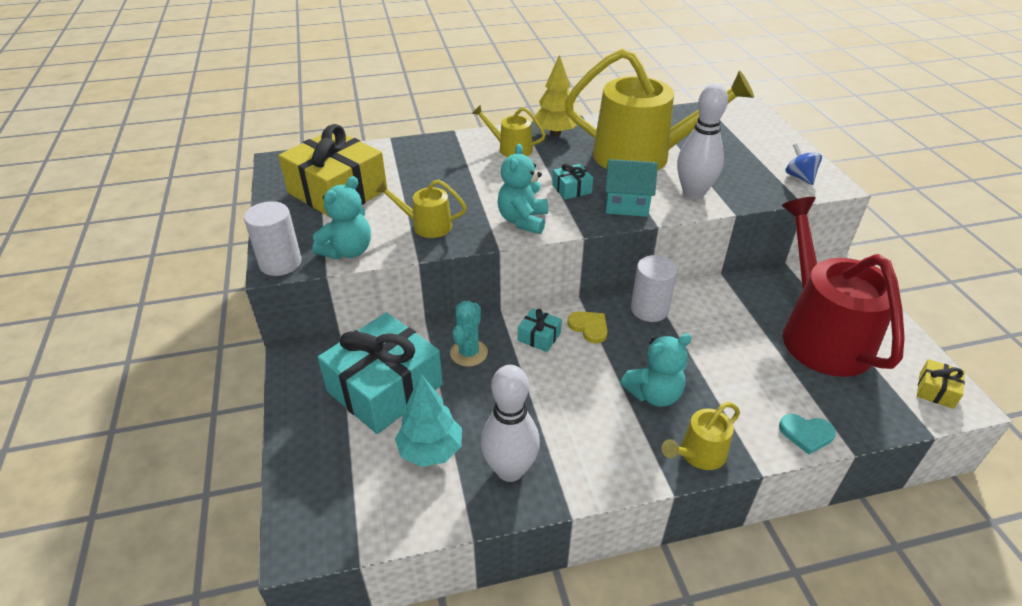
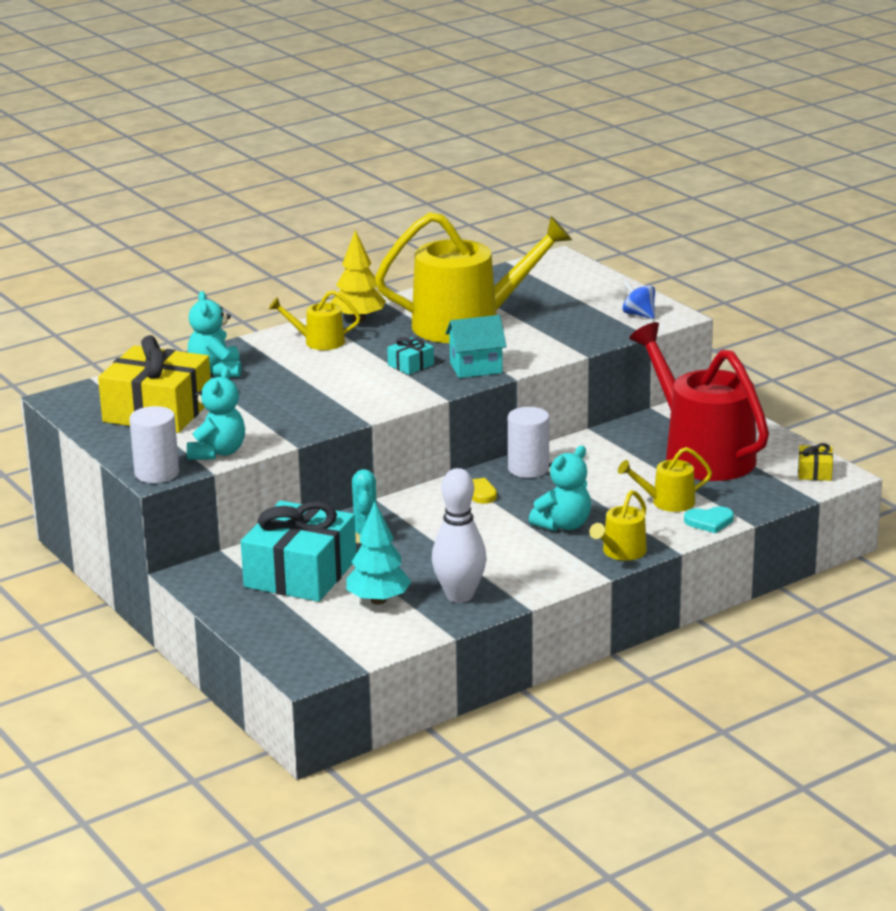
camera: 20 degrees left, 15 degrees down
(427, 225) = (281, 420): yellow watering can -> yellow watering can (667, 502)
(523, 220) = (378, 398): turquoise teddy bear -> turquoise teddy bear (216, 371)
(539, 337) = (429, 509): turquoise gift -> none
(693, 193) = (538, 346): white bowling pin -> none

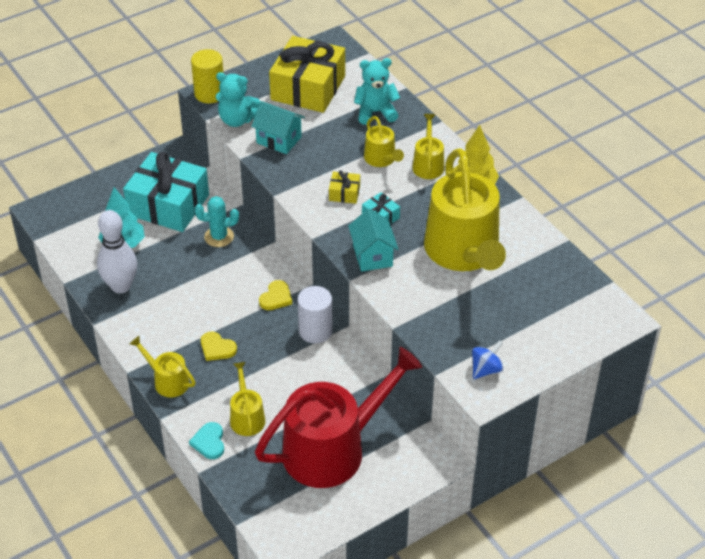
camera: 90 degrees right, 20 degrees up
(157, 473) = (209, 94): white cylinder -> yellow cylinder
(263, 425) = (279, 140): none -> turquoise house
(307, 366) = (381, 159): none -> yellow watering can
(563, 525) = (217, 348): turquoise teddy bear -> yellow heart
(814, 472) = (291, 529): yellow gift -> yellow gift (344, 193)

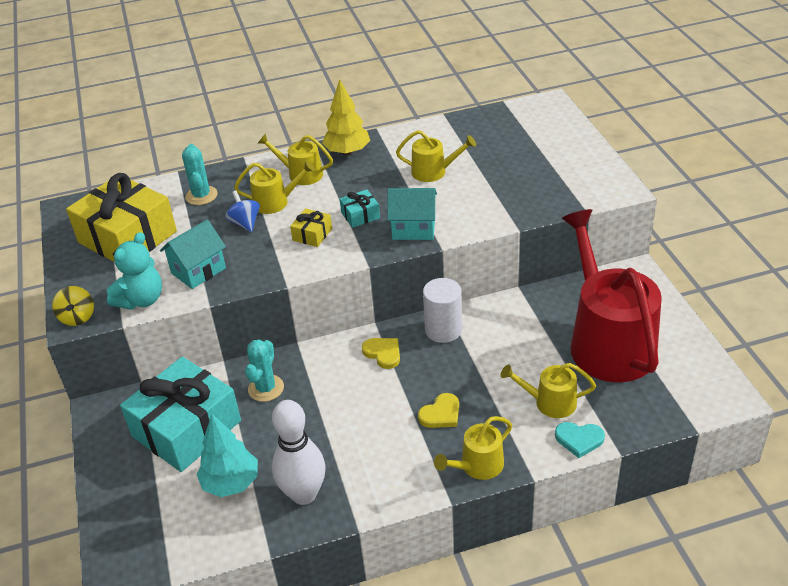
camera: 70 degrees left, 5 degrees down
(209, 94) = (77, 317): yellow cylinder -> yellow spinning top
(375, 112) = (201, 196): turquoise teddy bear -> turquoise cactus
(464, 252) = (433, 172): yellow watering can -> yellow watering can, size x0.45
(486, 370) = (589, 183): blue spinning top -> blue spinning top (245, 223)

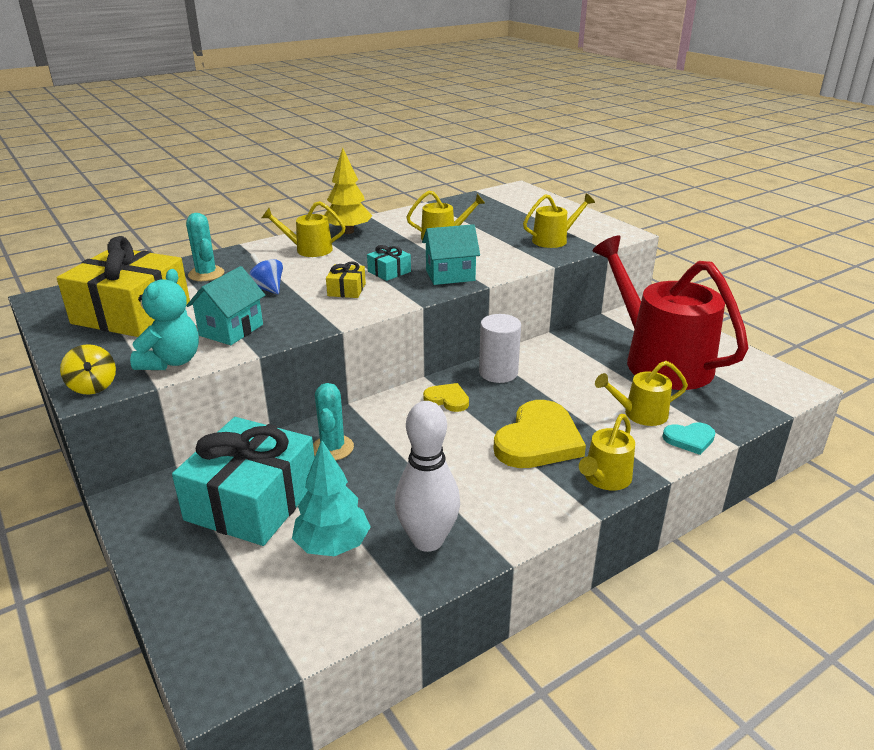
camera: 20 degrees left, 10 degrees down
(275, 202) = (292, 271): yellow watering can -> yellow watering can (553, 240)
(441, 414) = (538, 440): yellow heart -> yellow heart, size x1.97

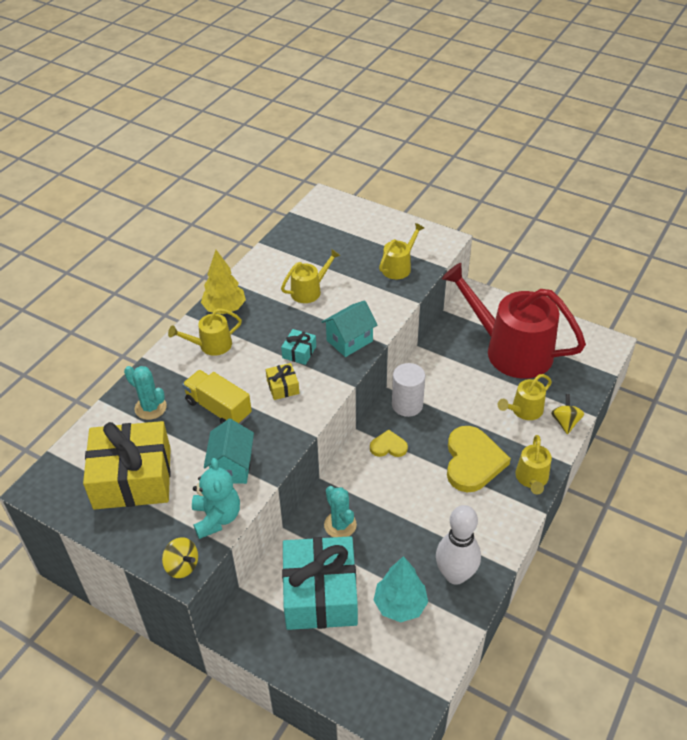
camera: 25 degrees left, 15 degrees up
(267, 289) = (218, 408): blue spinning top -> yellow truck
(689, 439) = (565, 422): turquoise heart -> yellow spinning top

